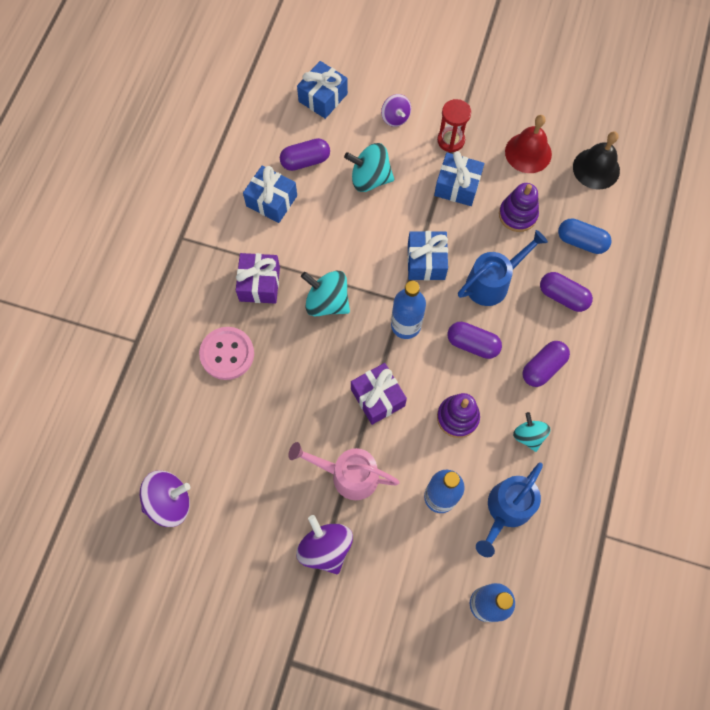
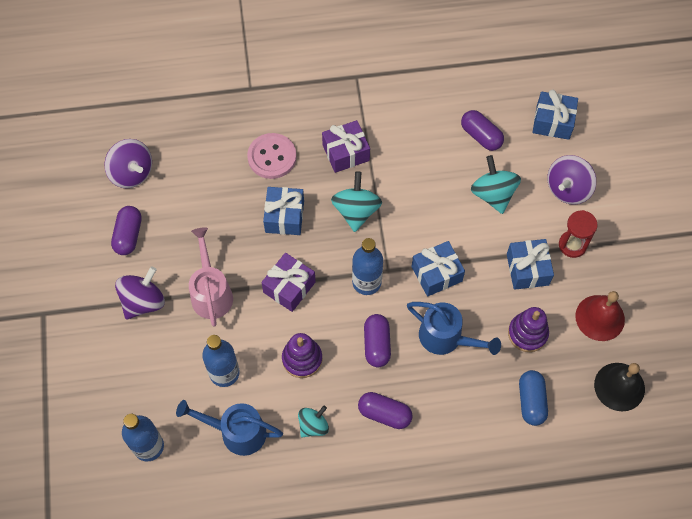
camera: 65 degrees right, 5 degrees down
(271, 201) = (427, 127): blue gift -> blue gift (284, 216)
(395, 118) = (568, 189): purple spinning top -> purple spinning top, size x1.55
(563, 296) = (464, 405): purple capsule -> purple capsule (128, 235)

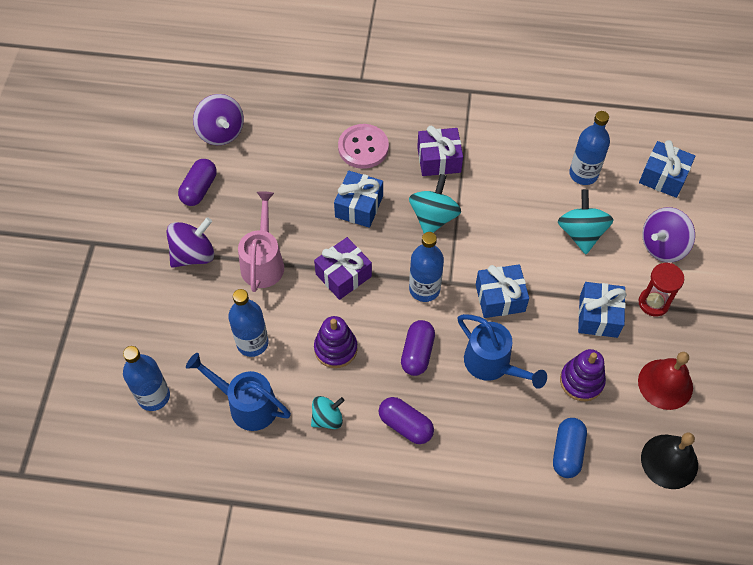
camera: 15 degrees right, 5 degrees down
(481, 136) = (583, 174): purple capsule -> blue bottle

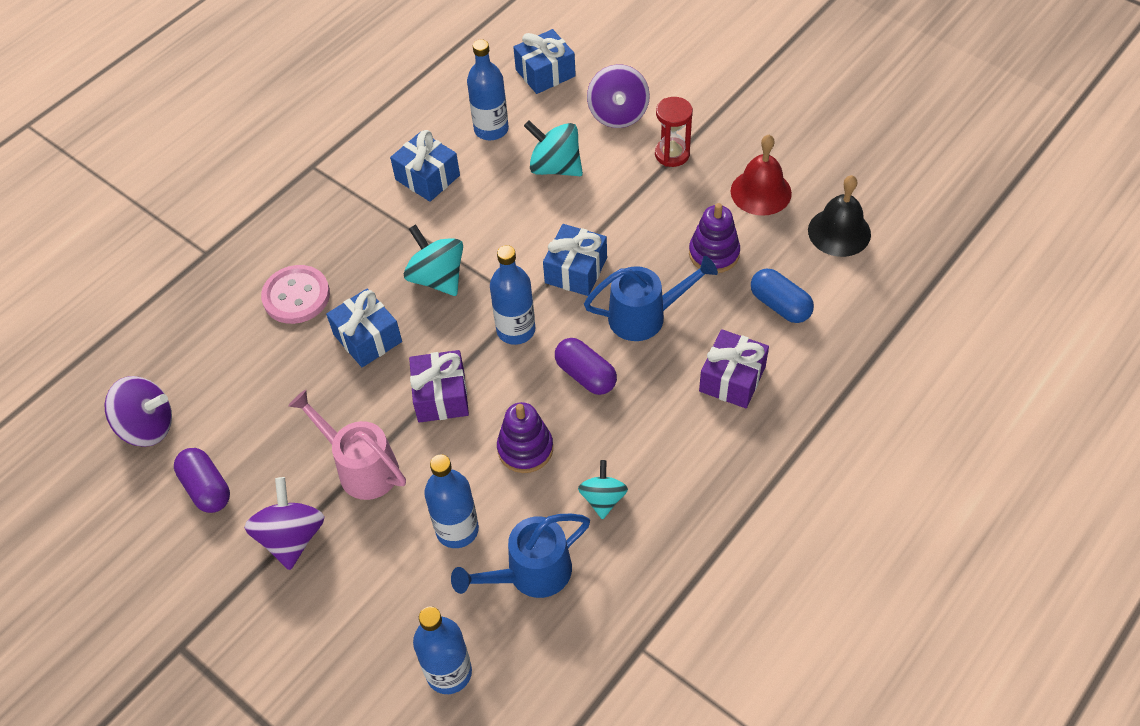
camera: 55 degrees left, 5 degrees down
(405, 425) = (660, 428): purple capsule -> none
(439, 160) = (372, 237): purple gift -> purple gift (732, 379)
(598, 316) = (655, 203): blue gift -> blue gift (427, 177)

